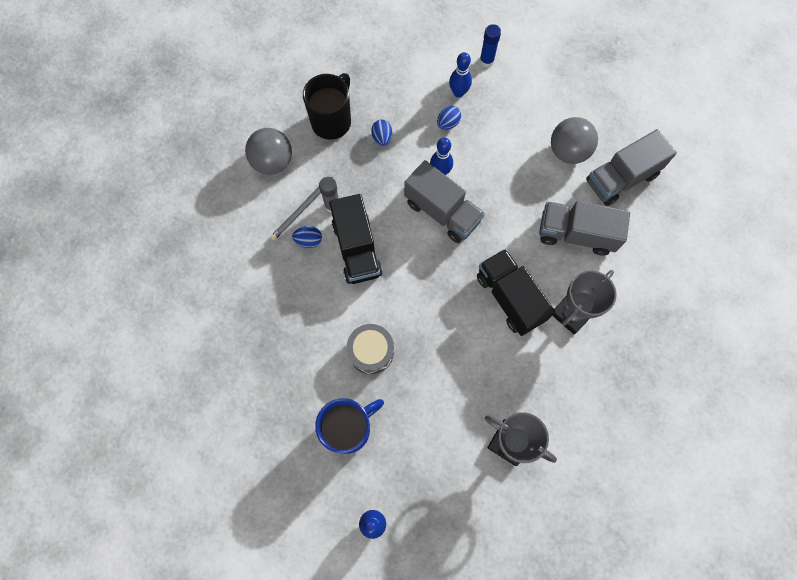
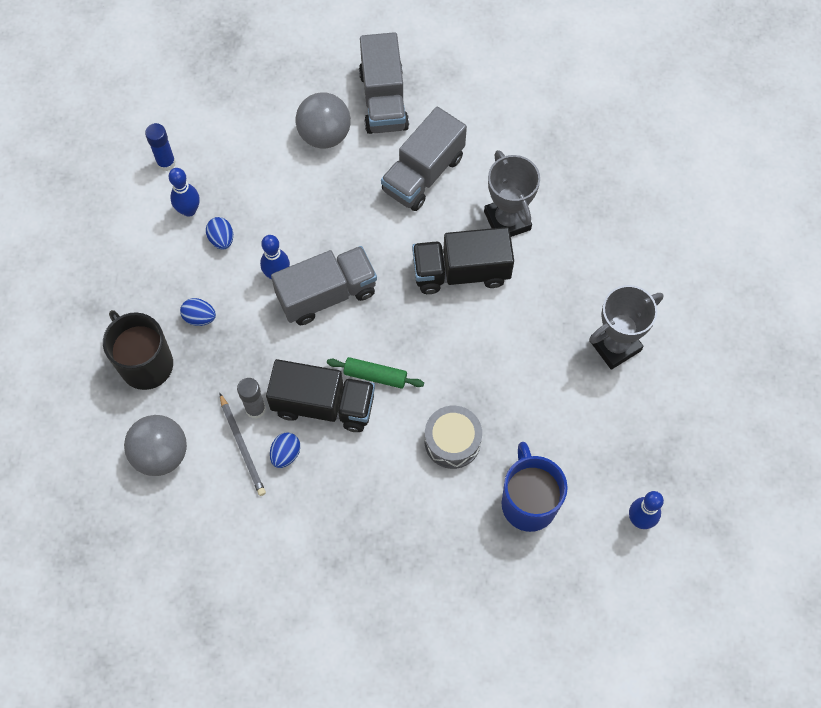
camera: 65 degrees left, 5 degrees down
(396, 274) = (375, 375): none -> green rolling pin

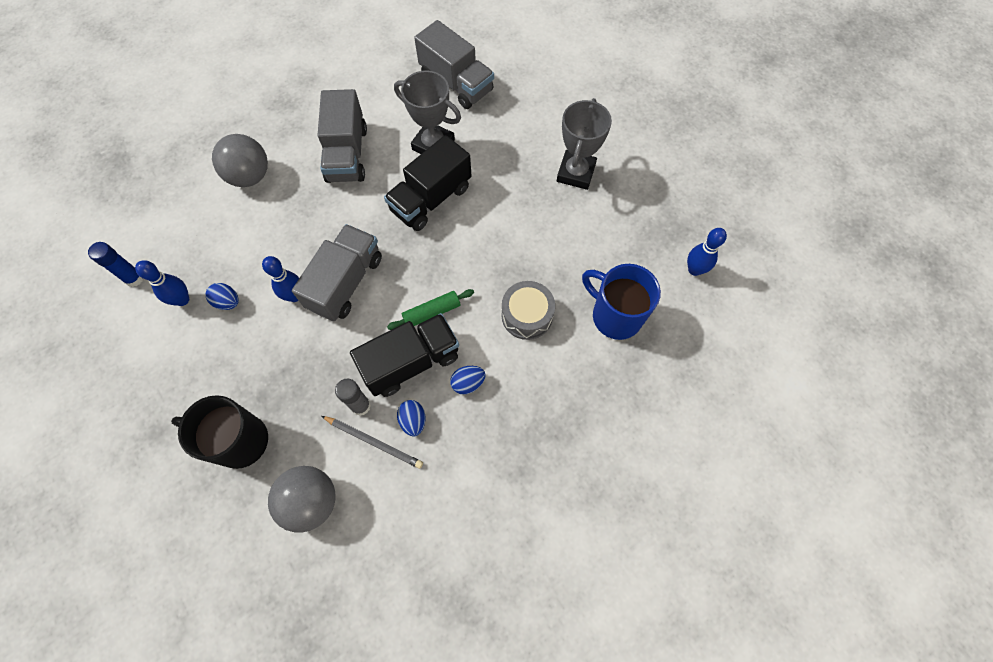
camera: 40 degrees left, 0 degrees up
(199, 317) = (257, 372): blue egg -> blue egg (468, 383)
(383, 100) = (275, 126): grey truck -> grey truck (456, 83)

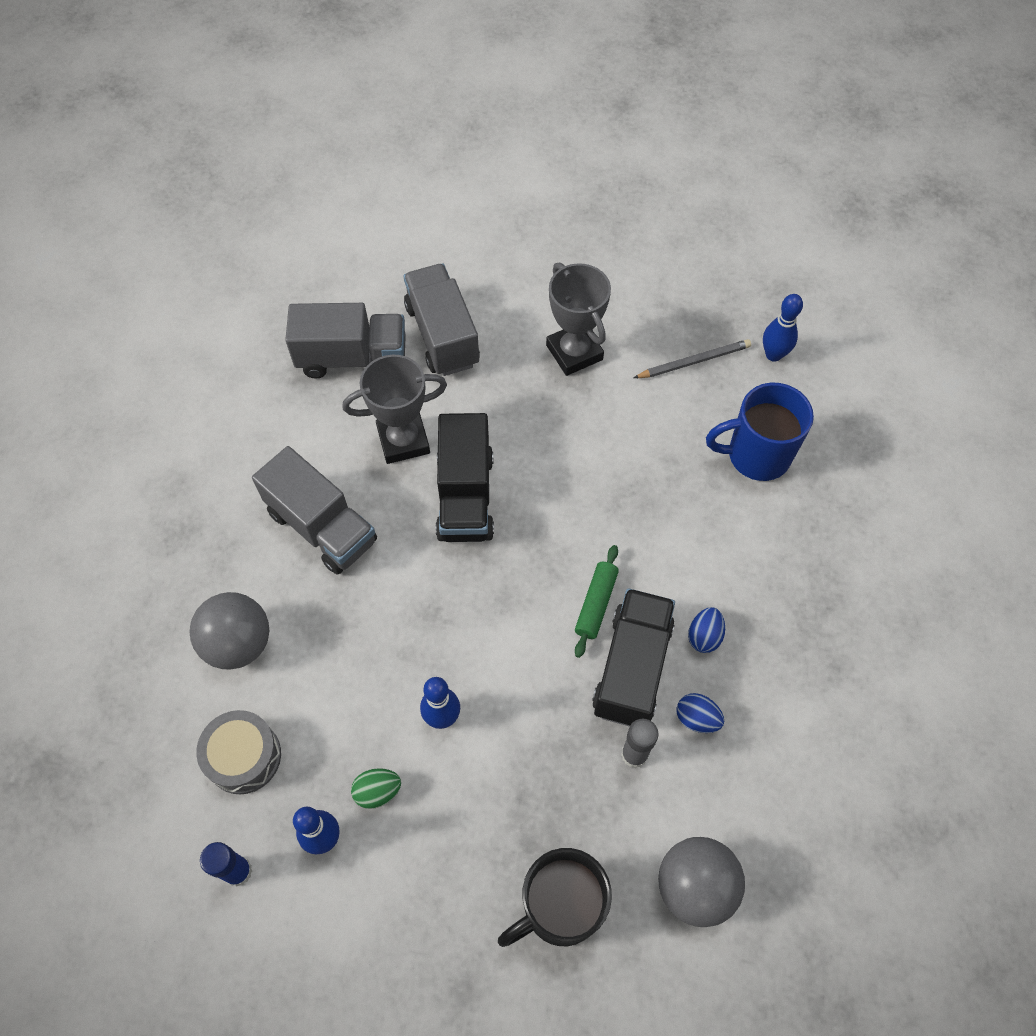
camera: 45 degrees left, 5 degrees down
(227, 302) = (378, 791): blue egg -> green egg
(346, 282) = (478, 655): grey truck -> grey truck (442, 335)
(374, 442) = (685, 774): grey pencil -> grey pencil (694, 361)
(527, 315) = (683, 525): grey drum -> grey drum (244, 757)

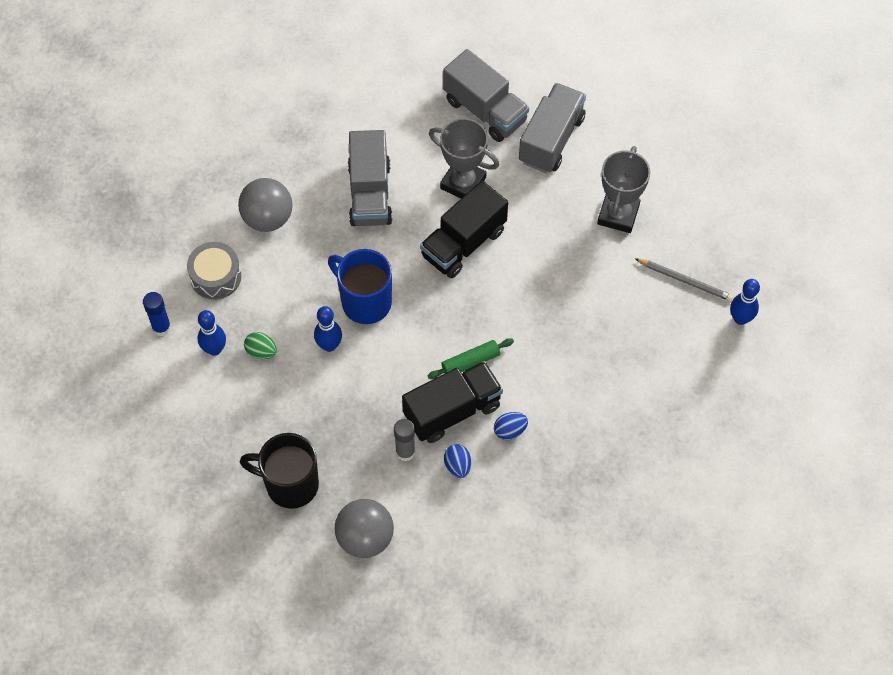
camera: 45 degrees right, 0 degrees up
(756, 455) = (657, 365): blue mug -> blue mug (365, 302)

